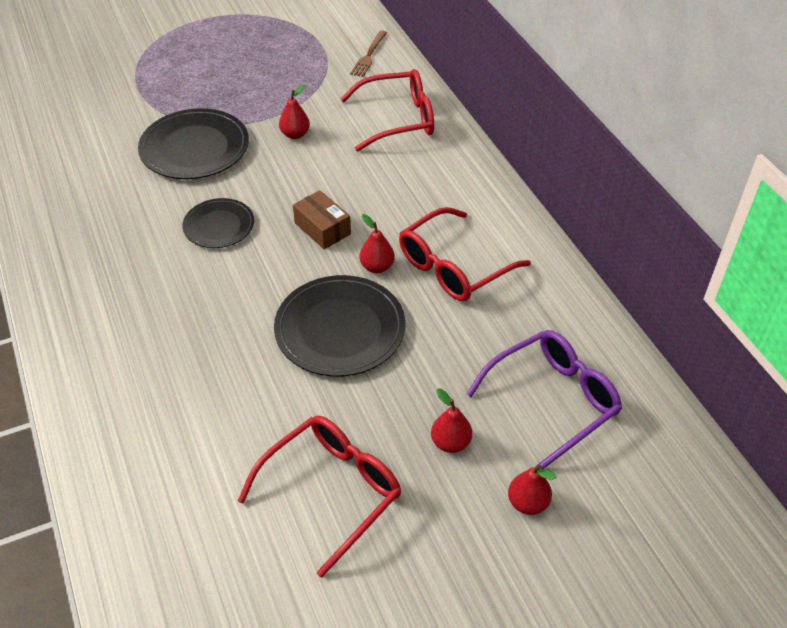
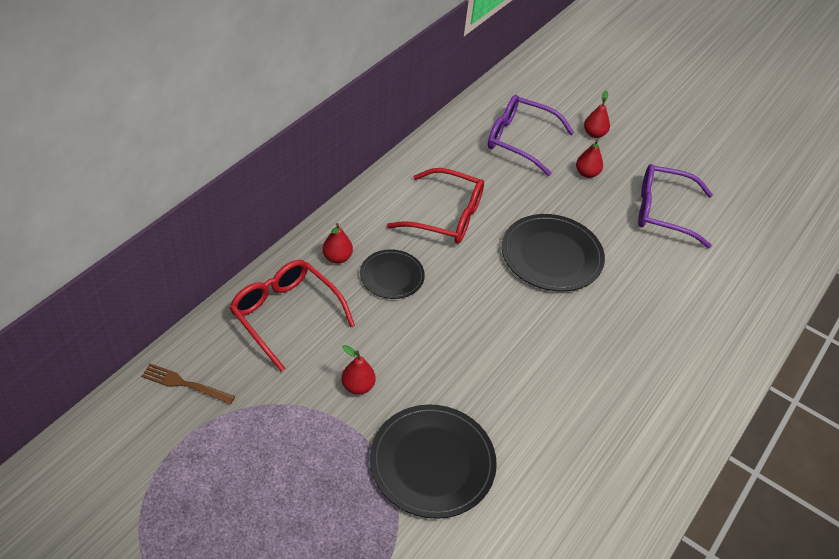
camera: 125 degrees left, 0 degrees up
(219, 226) = (515, 381): black plate -> black plate (392, 276)
(322, 228) = (465, 308): brown box -> none
(331, 491) = (663, 211): red glasses -> purple glasses
(369, 56) = (184, 384): brown fork -> brown fork turned 150 degrees counterclockwise
(377, 267) = (479, 258): red pear -> red pear (337, 258)

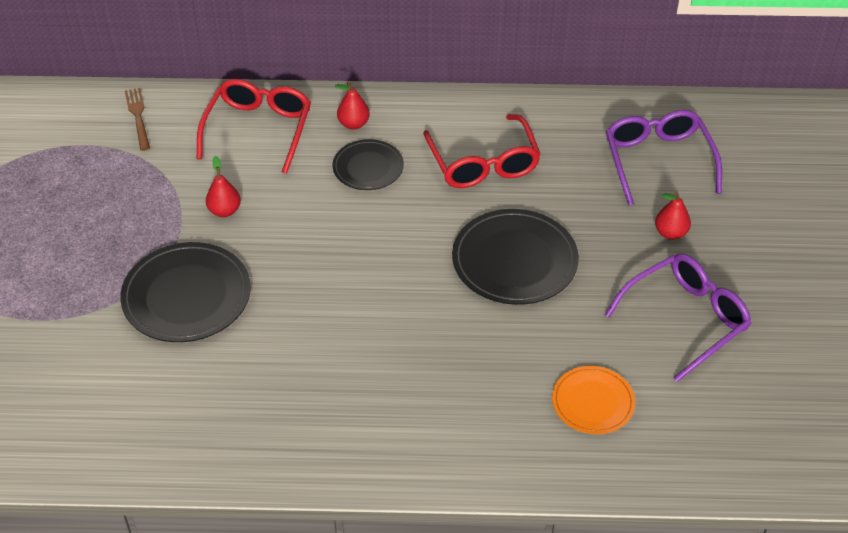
camera: 60 degrees right, 0 degrees up
(594, 134) = (744, 211): red pear -> none
(663, 211) = (685, 319): purple glasses -> purple glasses turned 75 degrees clockwise
(702, 293) = (593, 402): none -> orange plate

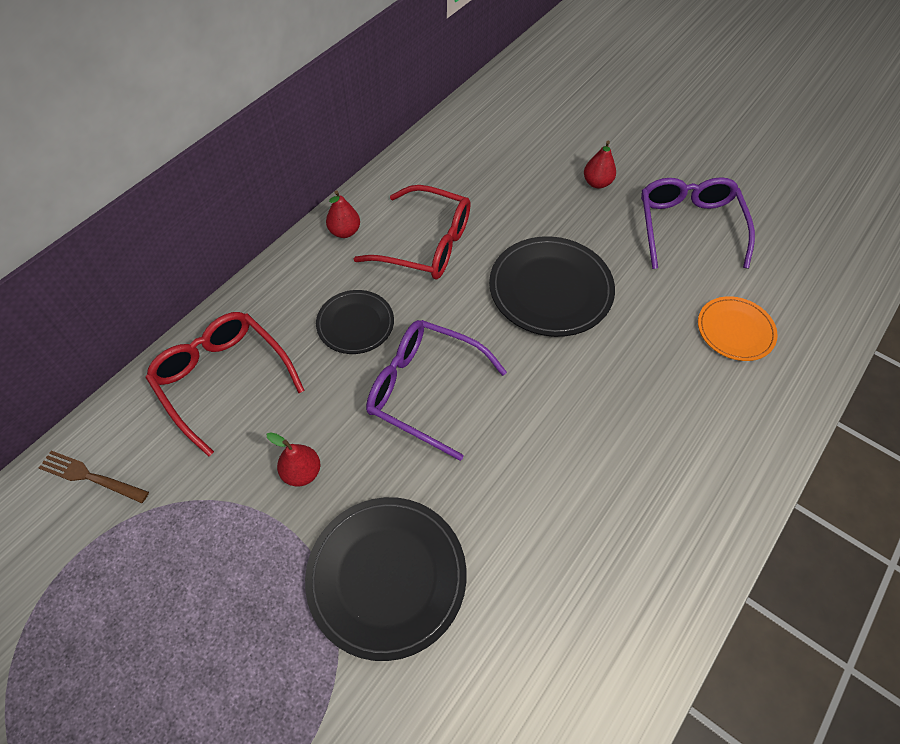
camera: 55 degrees left, 10 degrees up
(353, 124) = (292, 302): red pear -> red pear (344, 232)
(658, 161) = (519, 146): purple glasses -> purple glasses (424, 390)

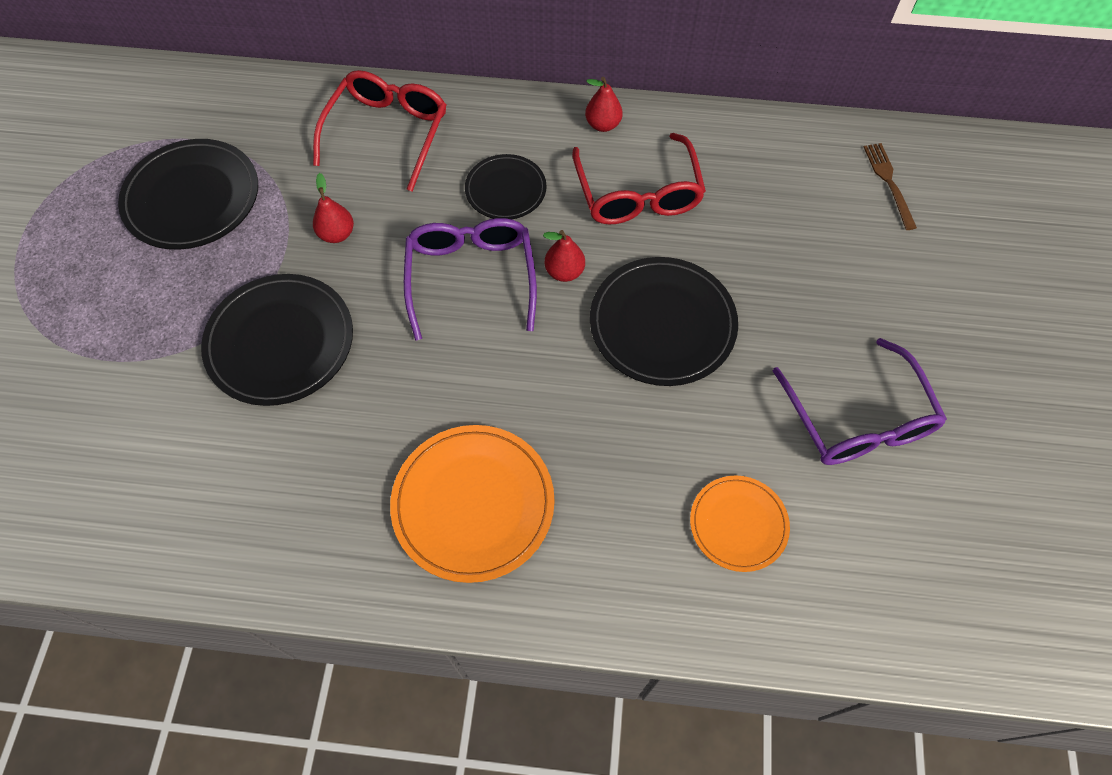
camera: 60 degrees right, 5 degrees up
(89, 476) = (256, 106): brown fork -> brown fork (888, 182)
(151, 589) = (192, 198): none -> black plate
(597, 183) = (848, 301): red pear -> red pear (564, 272)
(638, 491) = (473, 504): none -> orange plate
(688, 227) = (858, 419): purple glasses -> purple glasses turned 105 degrees clockwise

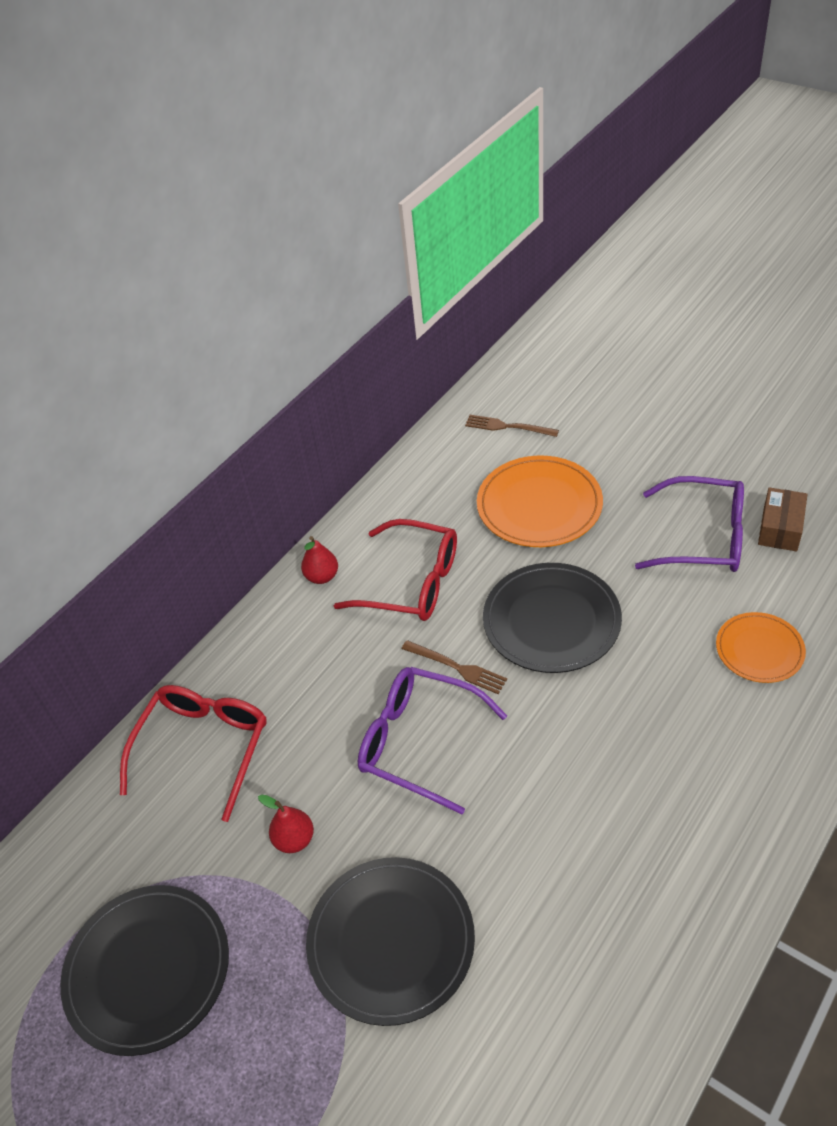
camera: 55 degrees left, 15 degrees down
(387, 133) = (203, 748): red glasses -> red glasses turned 60 degrees clockwise
(473, 504) = (657, 833): orange plate -> orange plate (539, 505)
(505, 189) = (340, 676): black plate -> none
(564, 272) = (458, 668): red pear -> brown fork
(923, 491) = (780, 528): none -> brown box

